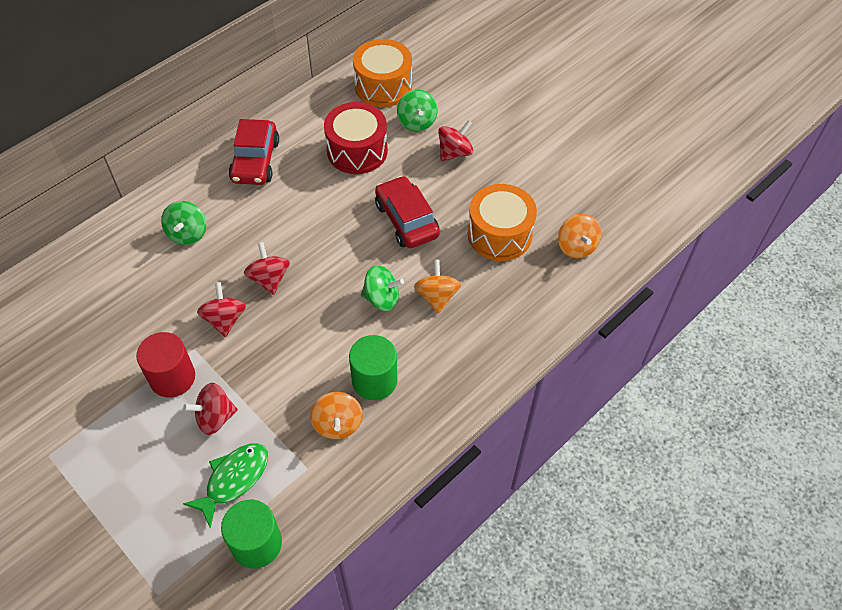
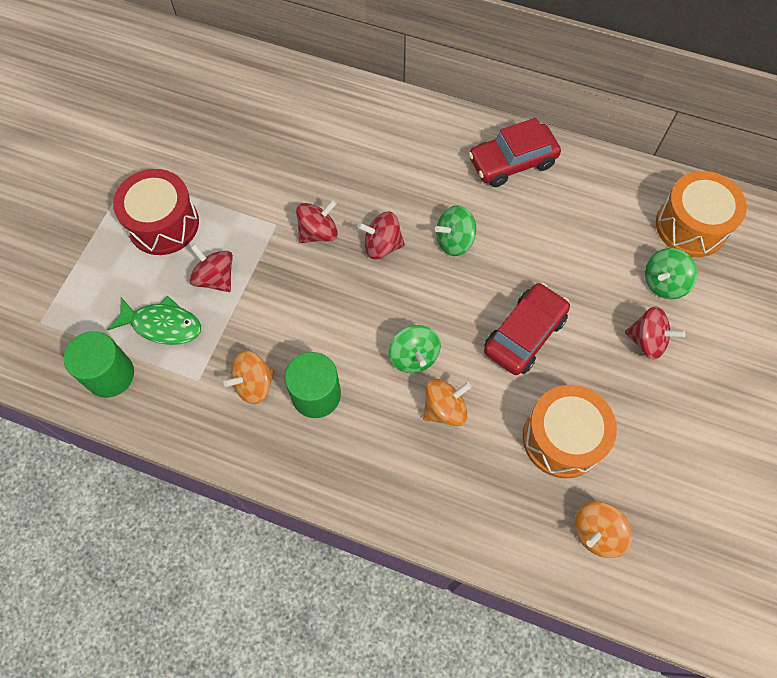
camera: 65 degrees right, 10 degrees up
(172, 377) = (239, 224): red cylinder -> none
(187, 234) = (394, 153): green spinning top -> green spinning top (454, 241)
(269, 279) = (382, 245): red spinning top -> red spinning top turned 135 degrees counterclockwise
(357, 151) = (584, 244): red drum -> red drum (163, 224)

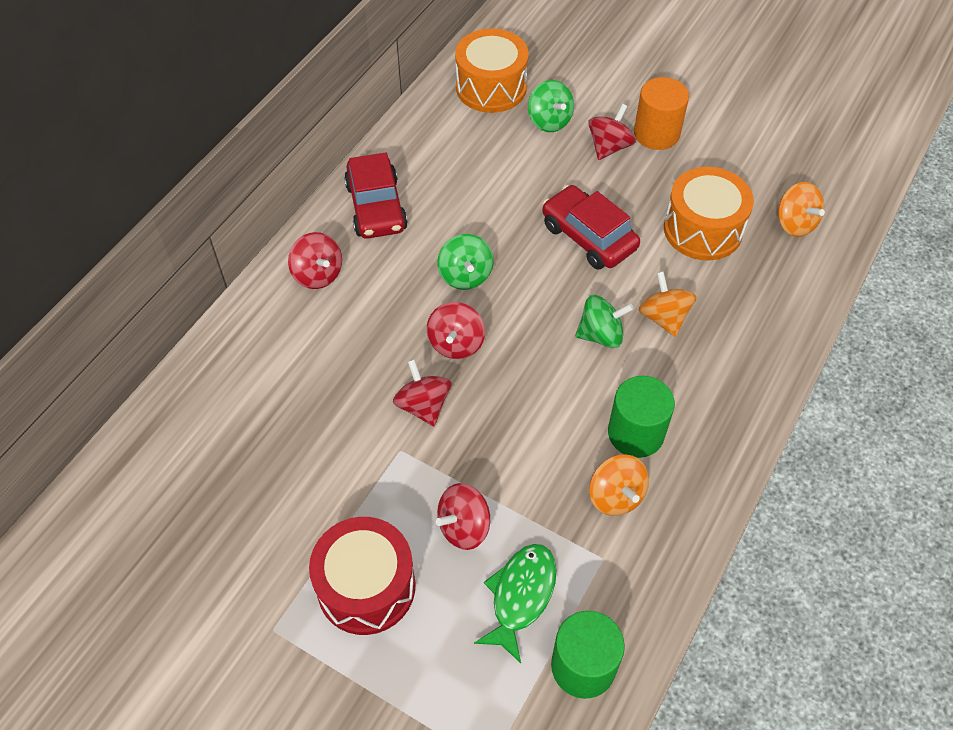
camera: 80 degrees left, 10 degrees down
(430, 136) = (318, 274): none -> red spinning top
(681, 384) = (656, 133): none -> orange cylinder

